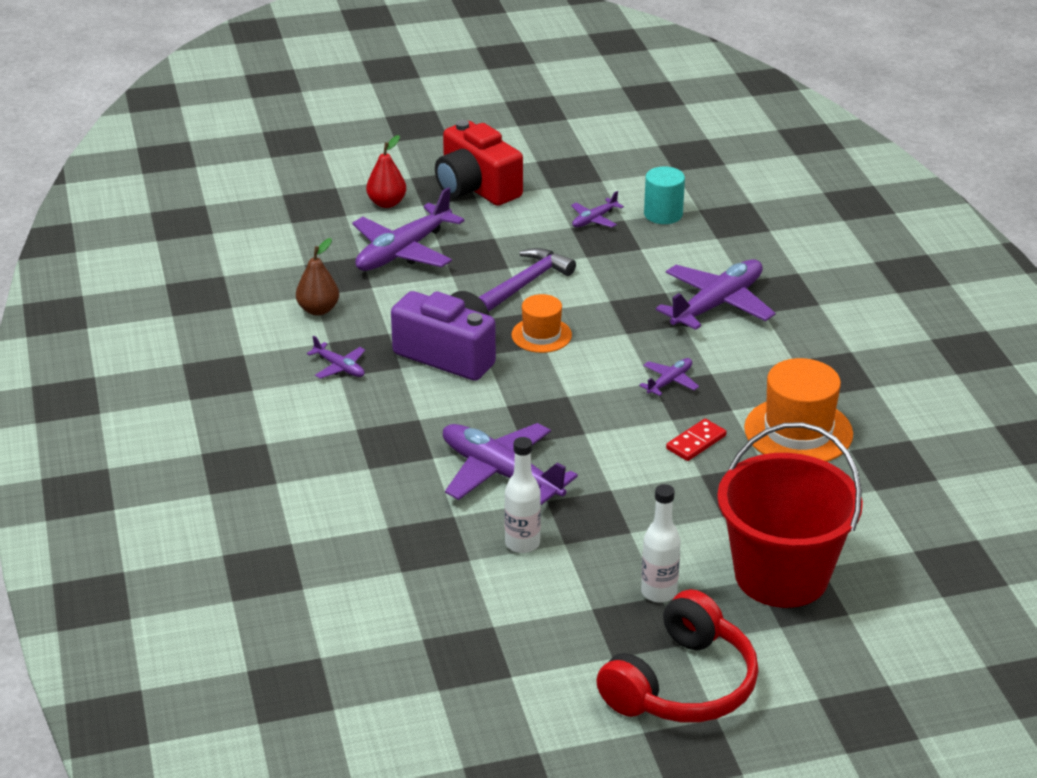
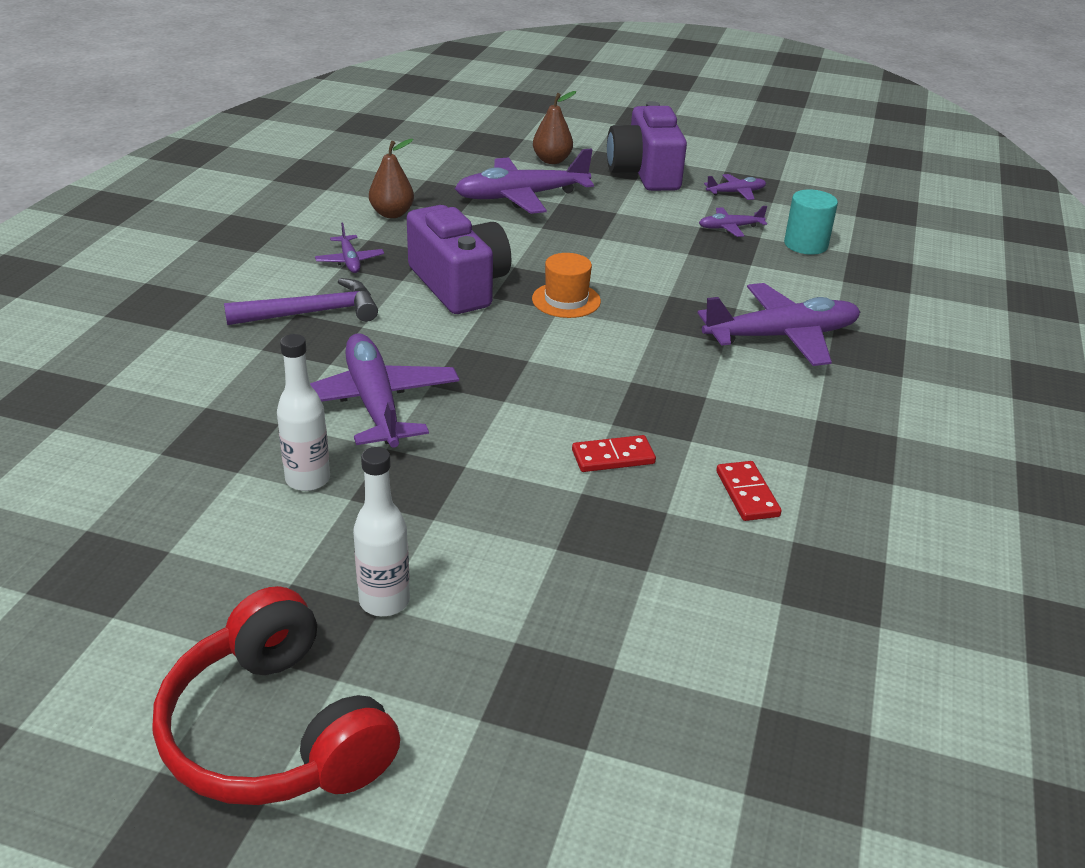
camera: 30 degrees right, 0 degrees up
(387, 203) = (552, 160): red pear -> brown pear
(476, 188) = (644, 173): red camera -> purple camera
(525, 284) = (602, 255): purple hammer -> purple hammer (312, 313)
(669, 382) = (650, 387): purple plane -> purple plane (735, 192)
(682, 684) = (276, 732): red headphones -> red headphones turned 75 degrees clockwise
(781, 575) = (551, 653): red bucket -> none
(798, 431) = (747, 494): orange hat -> red domino

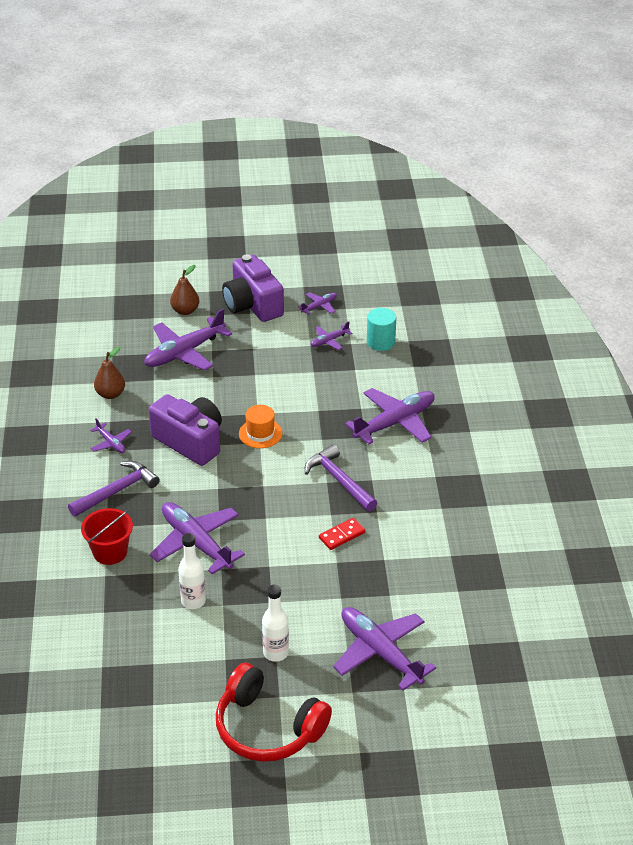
camera: 20 degrees left, 5 degrees up
(239, 380) = (110, 552): none -> red bucket
(576, 665) = (380, 653): none -> purple plane
(652, 384) = (339, 480): none -> purple hammer
(747, 494) = (418, 535): red domino -> none

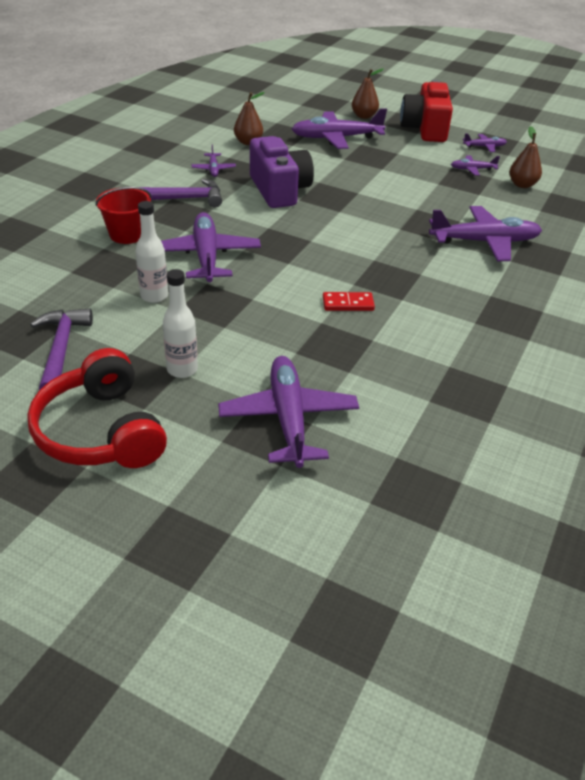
camera: 30 degrees right, 0 degrees up
(252, 305) = (425, 129): purple camera -> red camera
(260, 433) = (346, 206): orange hat -> none
(339, 480) = (387, 262): purple hammer -> purple hammer (61, 350)
(380, 342) = (522, 185): turquoise cylinder -> brown pear

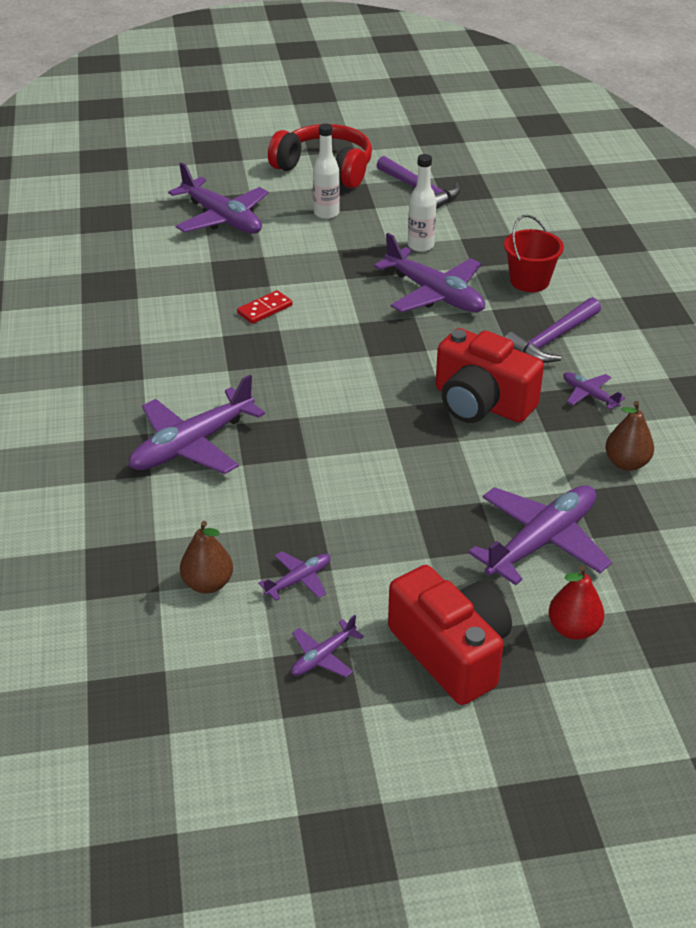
camera: 145 degrees right, 0 degrees up
(279, 190) = (481, 403): purple camera -> red camera
(364, 116) = (573, 629): brown pear -> red pear

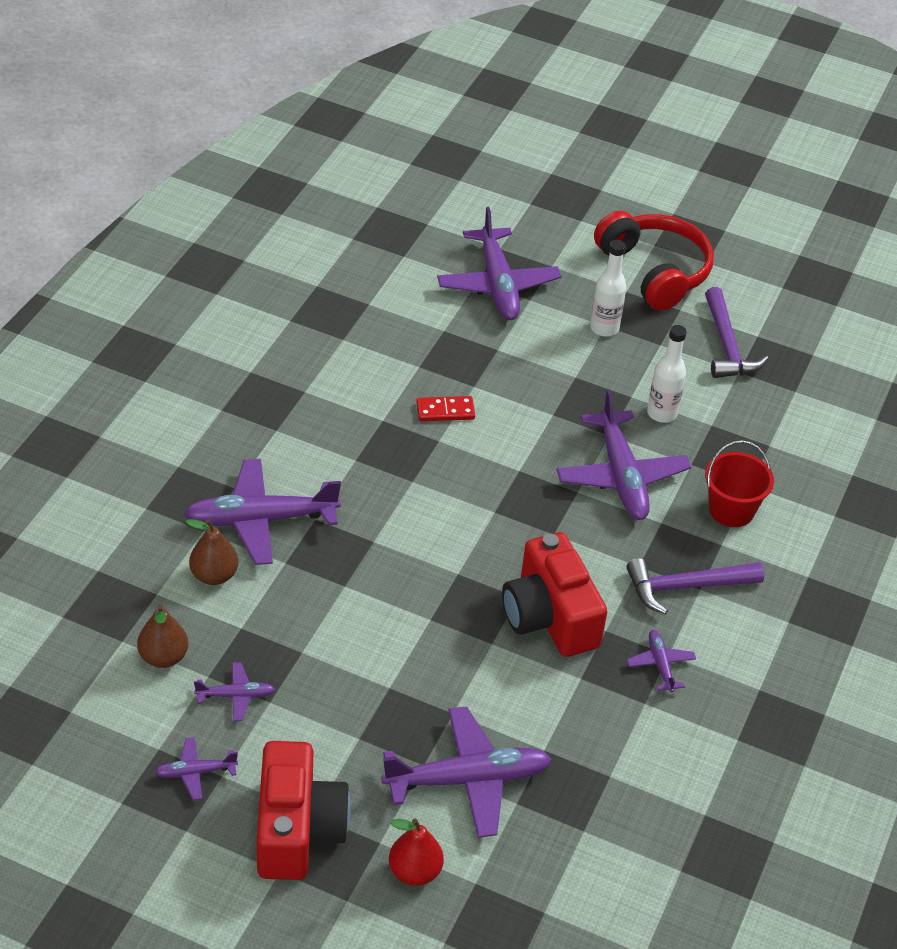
camera: 30 degrees right, 5 degrees up
(626, 463) = (622, 752): brown pear -> brown pear (214, 575)

